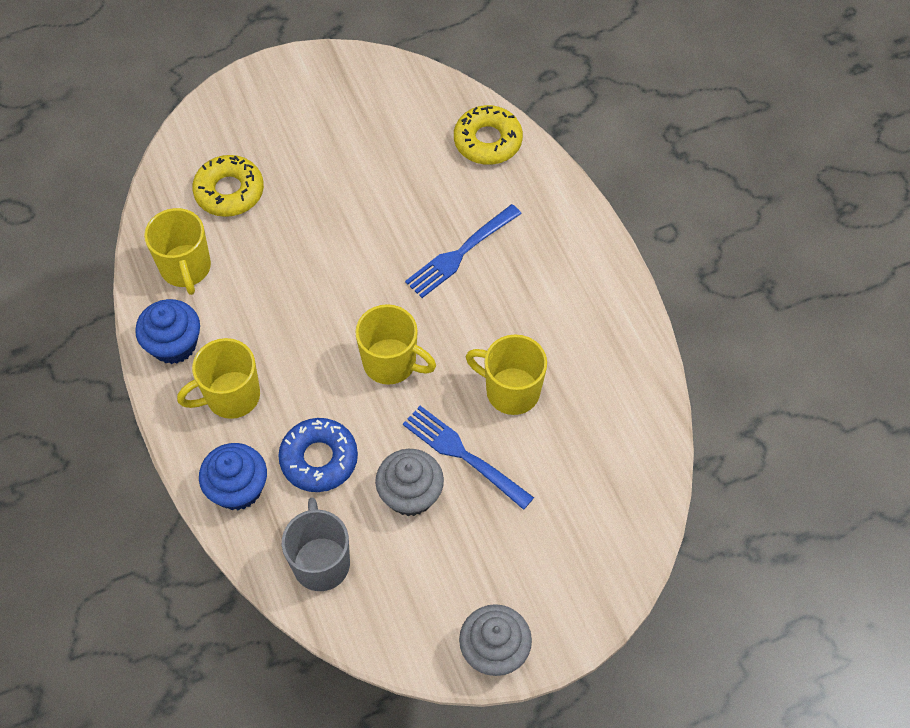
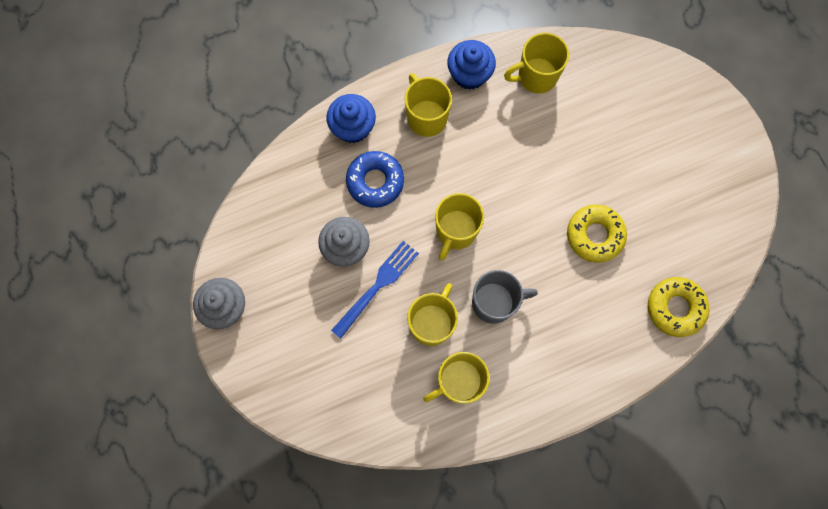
camera: 90 degrees right, 15 degrees up
(229, 191) = (609, 102): yellow donut -> yellow donut (595, 235)
(321, 562) = (295, 186): grey mug -> grey mug (494, 302)
(460, 253) = (558, 284): blue fork -> none
(582, 362) = (458, 381): none -> yellow mug

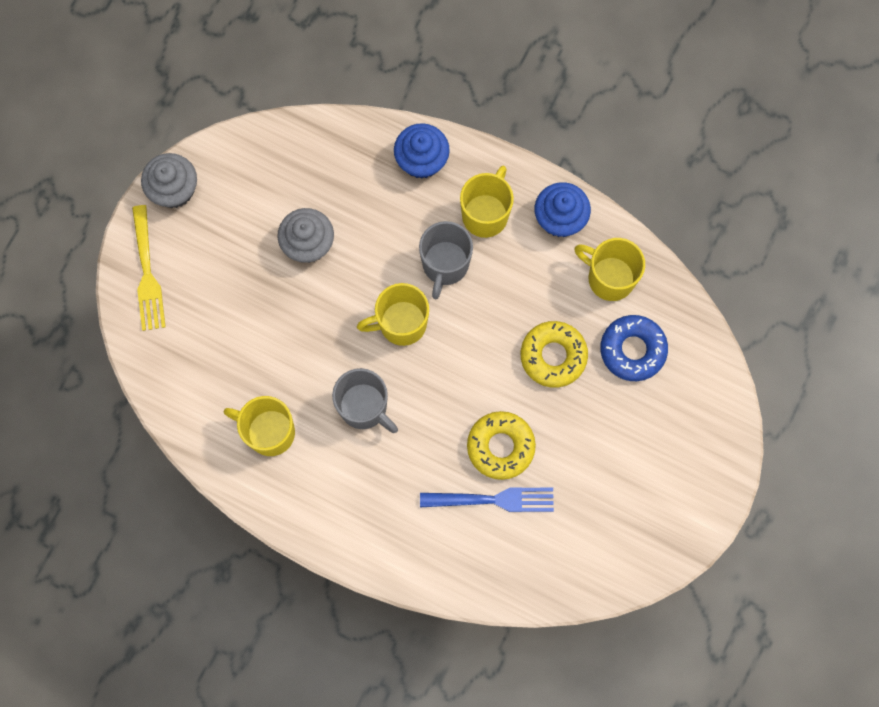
camera: 50 degrees right, 0 degrees up
(270, 375) = (147, 273): none -> yellow fork
(375, 181) = (388, 219): blue donut -> blue donut (632, 350)
(377, 286) = (296, 297): blue fork -> blue fork (493, 500)
(432, 323) = (302, 369): yellow mug -> none
(439, 170) = (445, 265): none -> grey mug
(675, 308) = (492, 569): yellow donut -> yellow donut (553, 356)

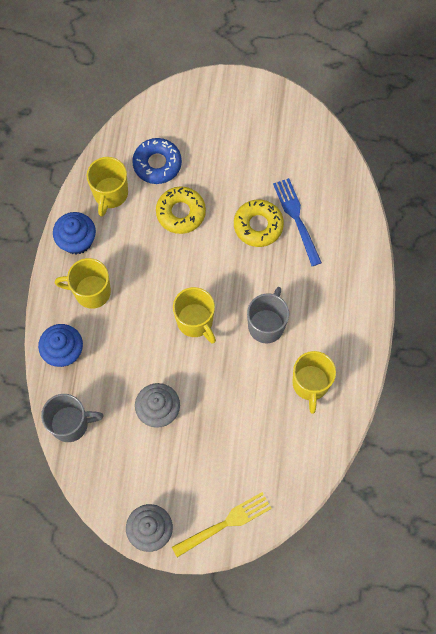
camera: 110 degrees left, 5 degrees down
(445, 265) = (140, 307): grey mug -> grey mug (71, 424)

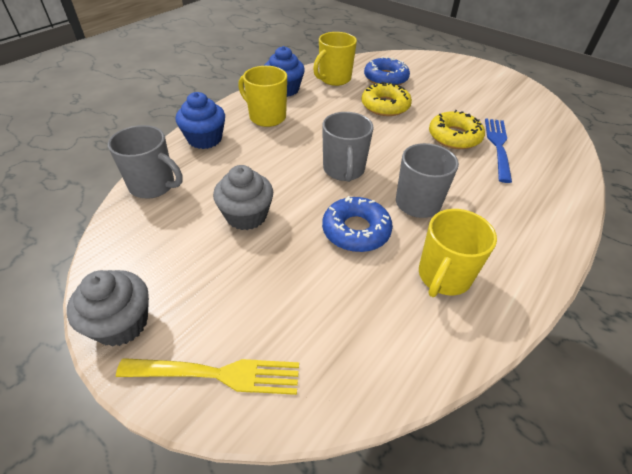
camera: 30 degrees right, 25 degrees down
(195, 322) = (344, 170): yellow mug -> grey mug
(238, 378) = (356, 231): none -> blue donut

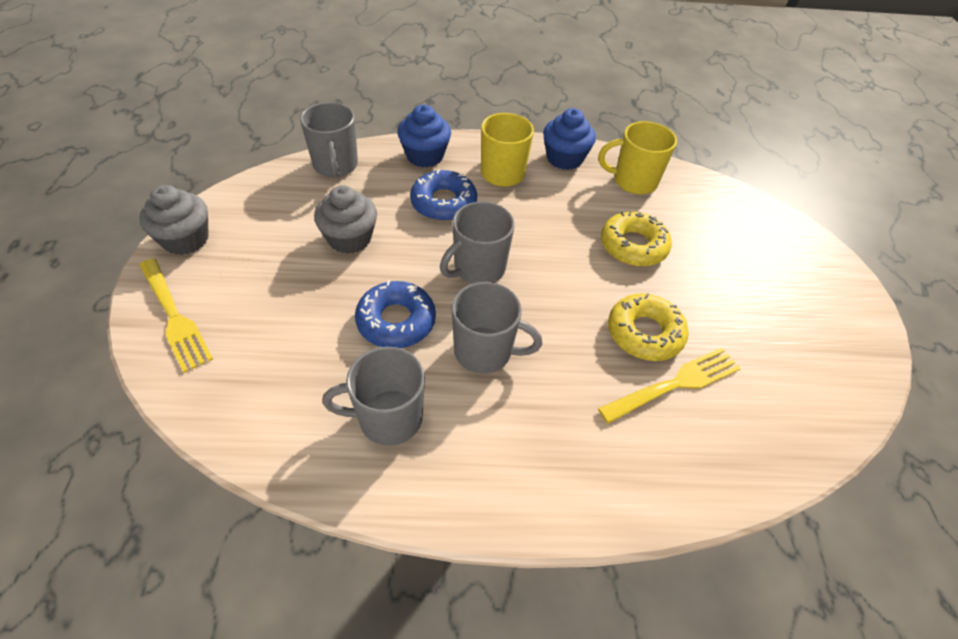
camera: 50 degrees right, 5 degrees up
(385, 78) = (693, 220): blue donut -> blue donut (443, 203)
(443, 277) = (388, 418): yellow mug -> grey mug
(498, 146) = (675, 384): blue fork -> yellow fork

